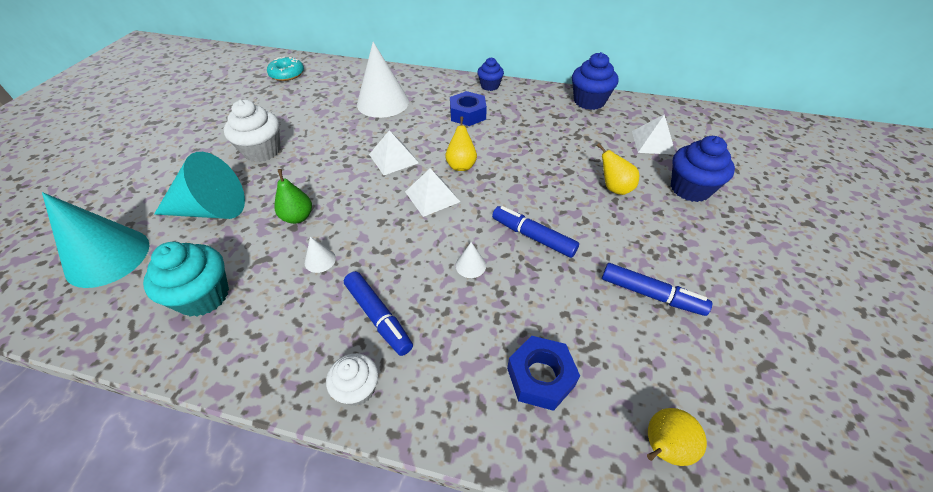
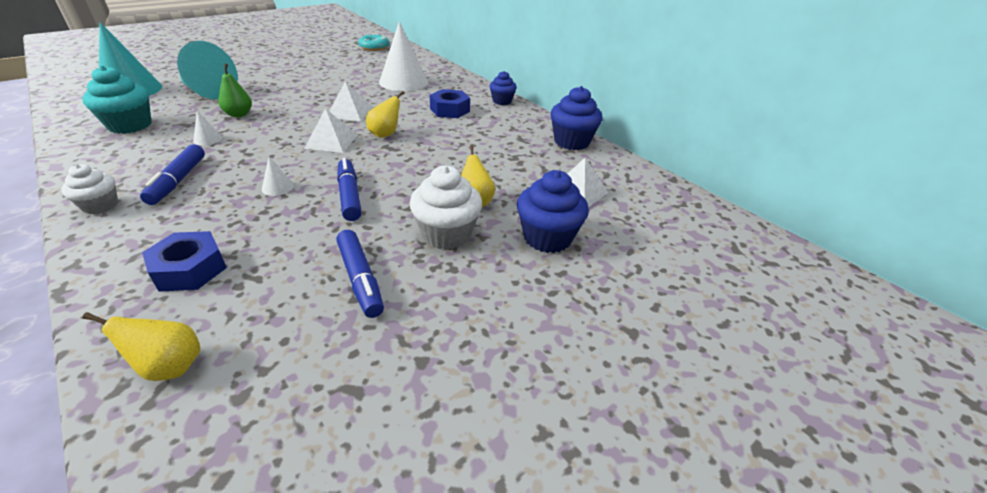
camera: 35 degrees right, 10 degrees down
(262, 151) = (285, 77): white cupcake -> white cupcake (446, 234)

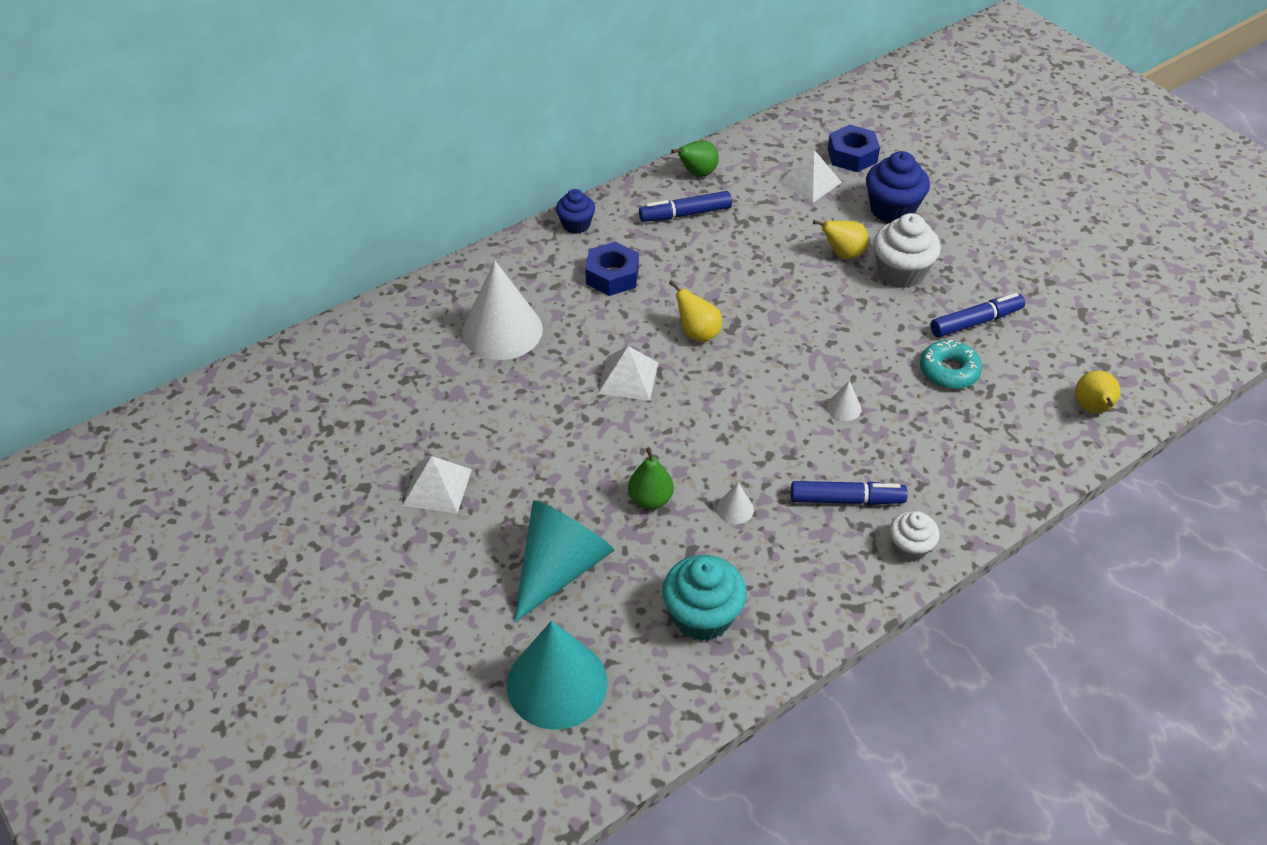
camera: 85 degrees left, 10 degrees up
(190, 269) = (991, 434): blue nut -> blue nut (852, 155)
(331, 141) = (724, 382): white pyramid -> white pyramid (437, 487)
(349, 196) = (849, 346): blue marker -> blue marker (685, 214)
(374, 47) = (311, 386): turquoise donut -> turquoise donut (949, 371)
(571, 142) = (697, 173): blue cupcake -> green pear

